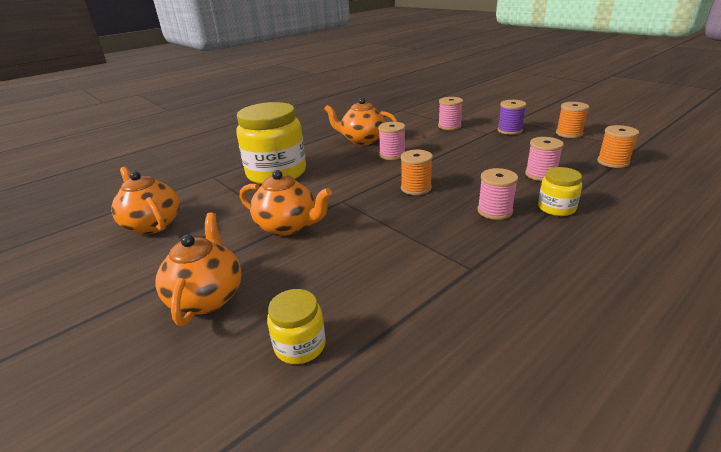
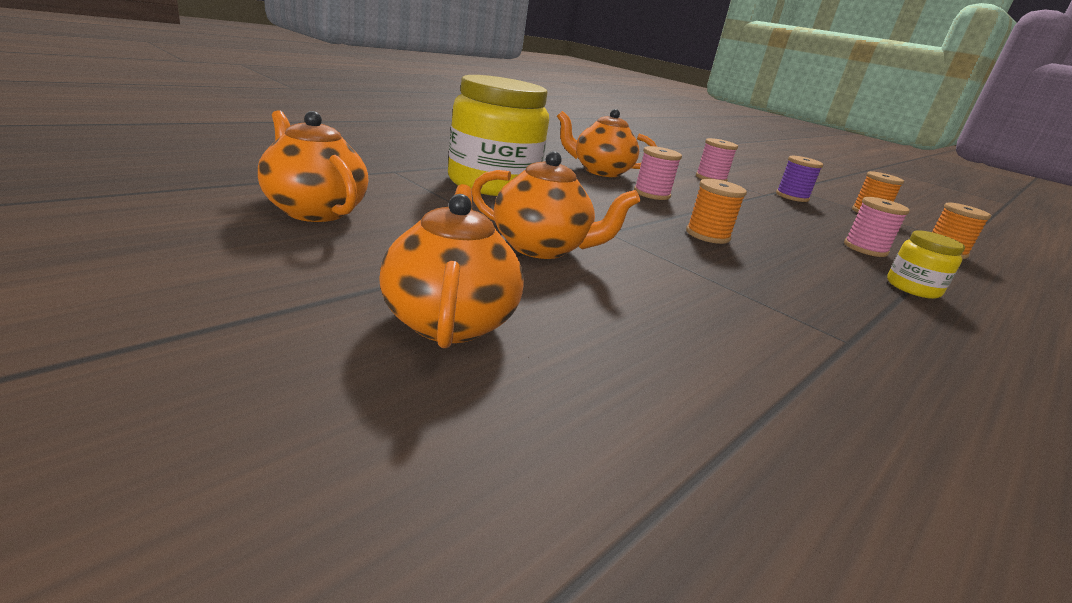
camera: 10 degrees left, 5 degrees down
(300, 345) = (645, 411): yellow jar -> none
(494, 211) = (833, 278): pink spool -> none

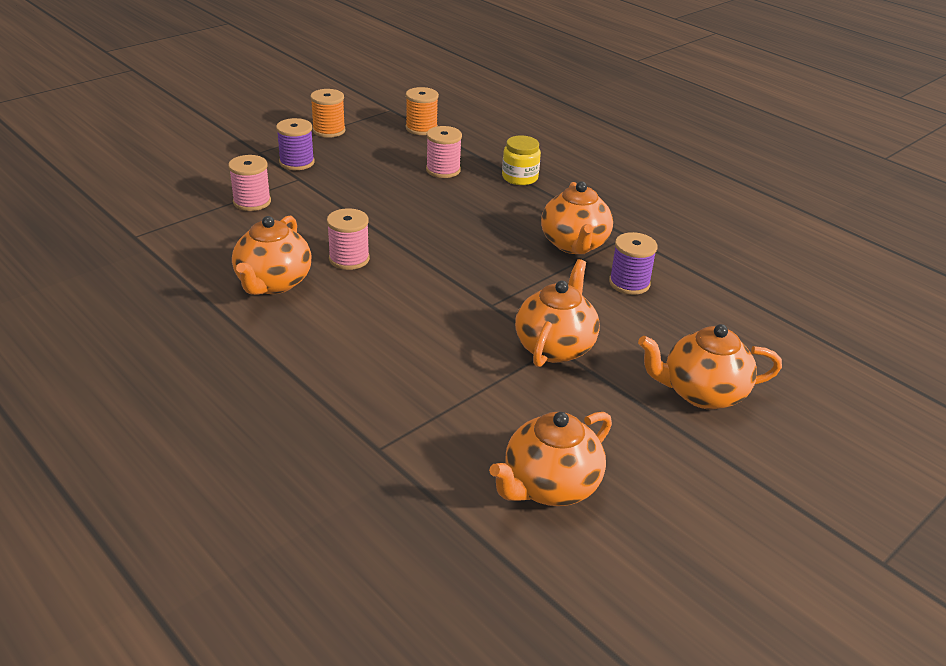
camera: 85 degrees left, 10 degrees up
(492, 184) = (384, 370): yellow jar -> none
(707, 235) = (463, 249): orange spool -> none
(710, 318) = (629, 283): none -> purple spool
(778, 296) = (574, 245): none -> orange teapot

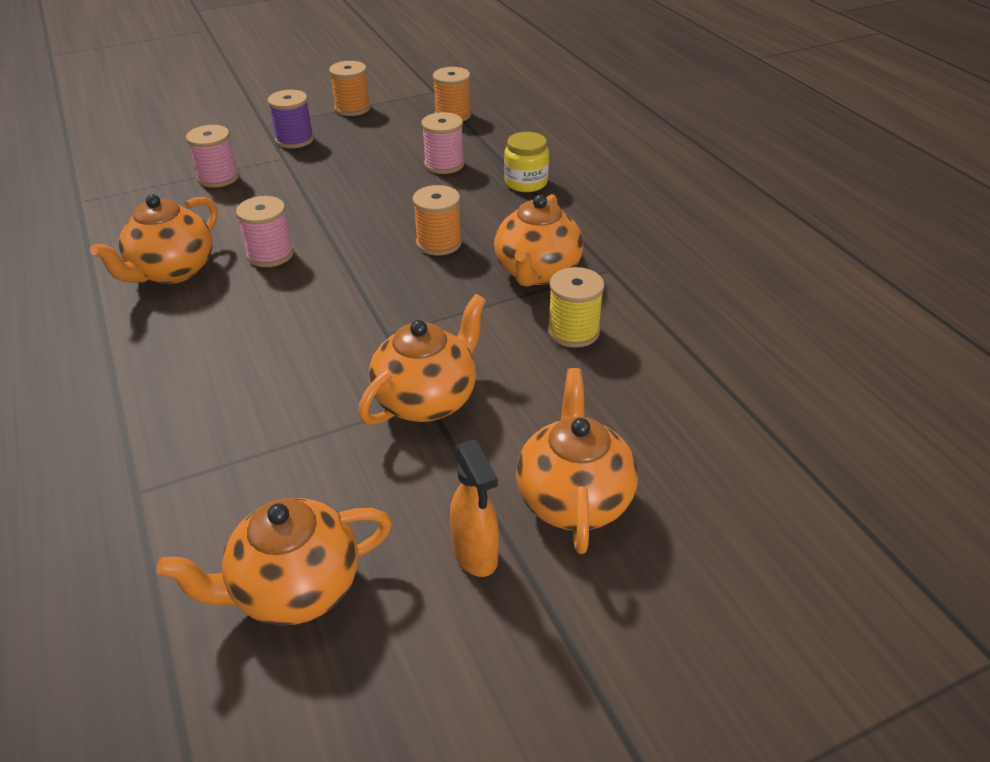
camera: 20 degrees right, 5 degrees up
(483, 232) = (439, 243): none -> orange spool
(629, 283) = (573, 331): purple spool -> yellow spool
(660, 440) = (475, 555): none -> orange spray bottle
(702, 393) = (573, 498): orange teapot -> orange teapot turned 75 degrees clockwise

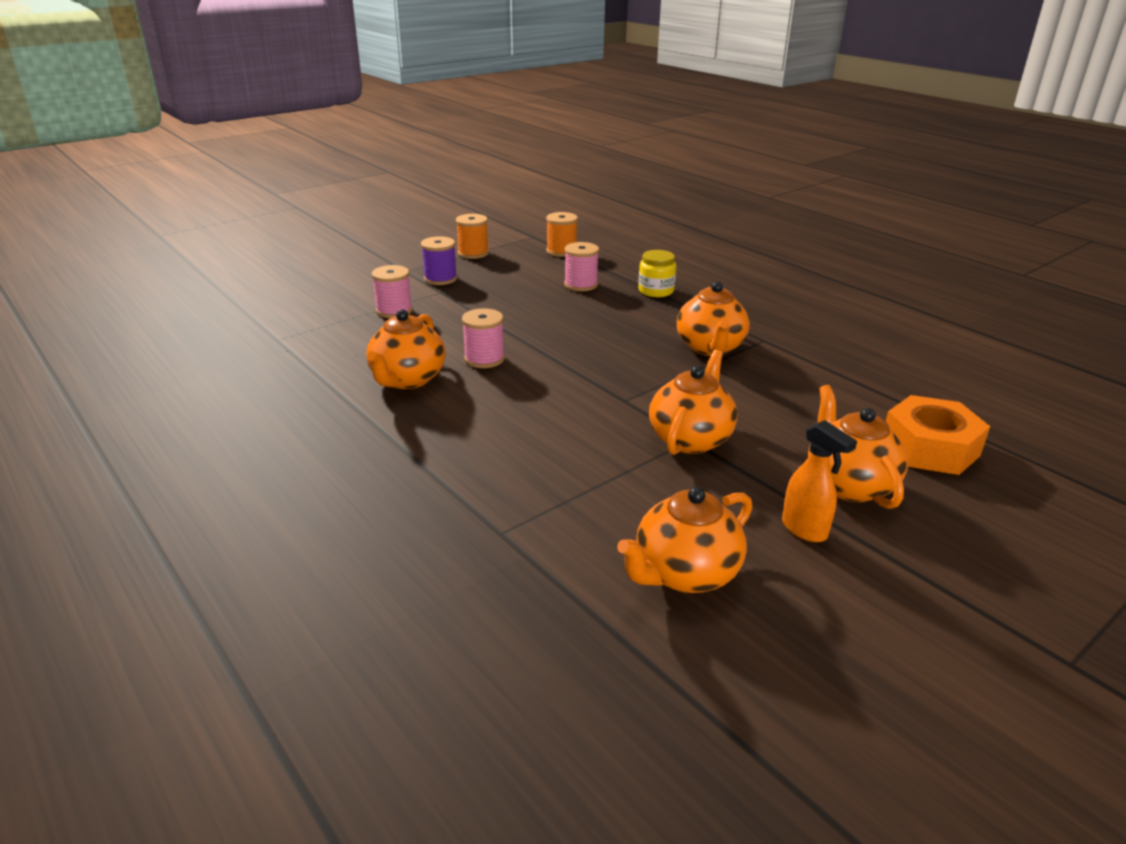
camera: 15 degrees left, 10 degrees down
(439, 243) = (618, 337): orange spool -> none
(573, 331) = (767, 382): yellow spool -> none
(715, 461) = (930, 448): none -> orange nut

